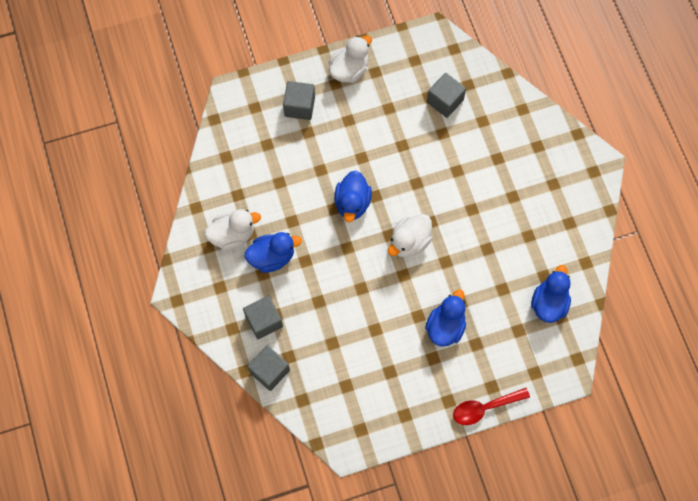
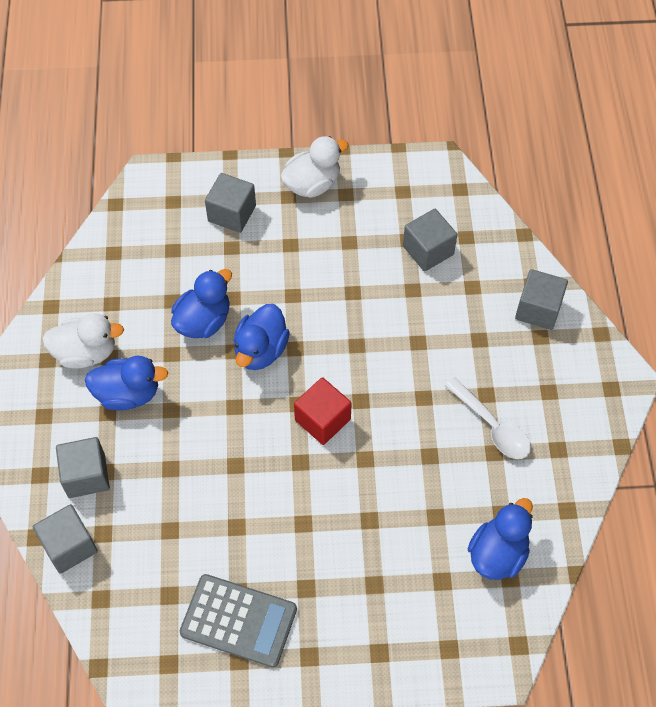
camera: 15 degrees right, 10 degrees down
(396, 390) = (238, 620): none -> grey calculator
(409, 242) = (322, 420): white duck -> red cube
(445, 326) = (337, 548): blue duck -> blue duck (203, 321)
(484, 408) = (359, 681): red spoon -> none
(522, 218) = (492, 426): none -> white spoon
(531, 126) = (538, 309): none -> grey cube

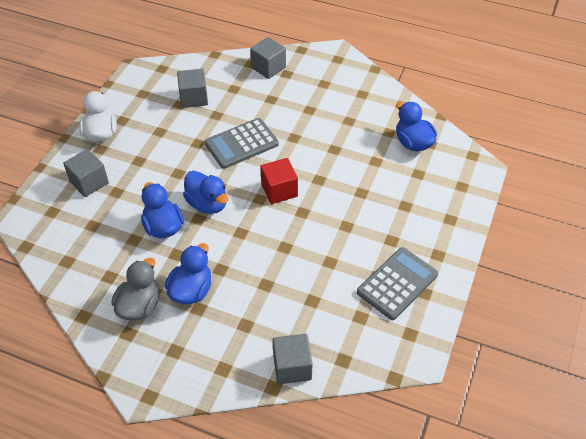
camera: 65 degrees left, 10 degrees down
(86, 352) = (139, 306): white duck -> grey duck
(86, 475) = (241, 338): grey cube -> none
(378, 342) = (241, 144): none -> grey calculator
(492, 426) = (331, 115): white spoon -> none

